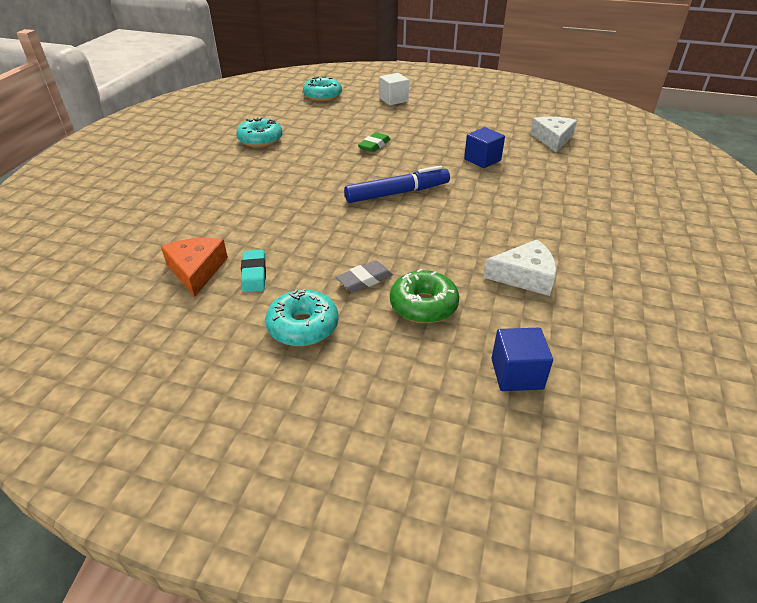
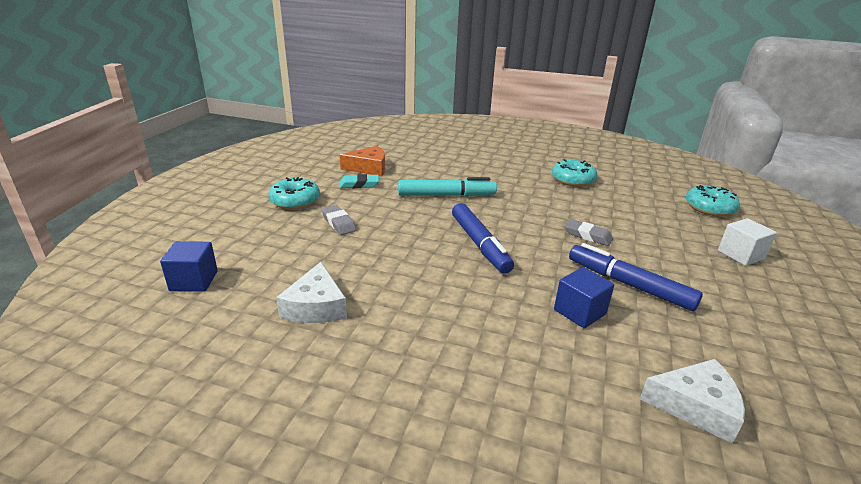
camera: 90 degrees right, 10 degrees down
(292, 209) = (446, 195): none -> turquoise marker
(374, 145) = (587, 236): green eraser -> grey eraser
(423, 305) = (296, 246): green donut -> none
(442, 140) = (629, 284): none -> blue marker

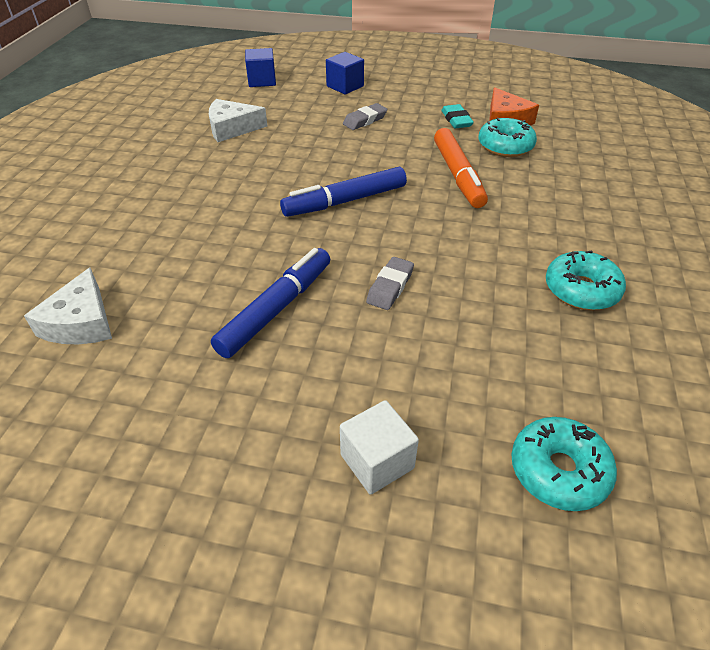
camera: 85 degrees right, 15 degrees up
(295, 201) = (401, 94): turquoise donut -> turquoise donut (505, 146)
(446, 195) = (458, 175): turquoise marker -> orange marker
(579, 312) = (223, 264): blue cube -> blue cube (345, 86)

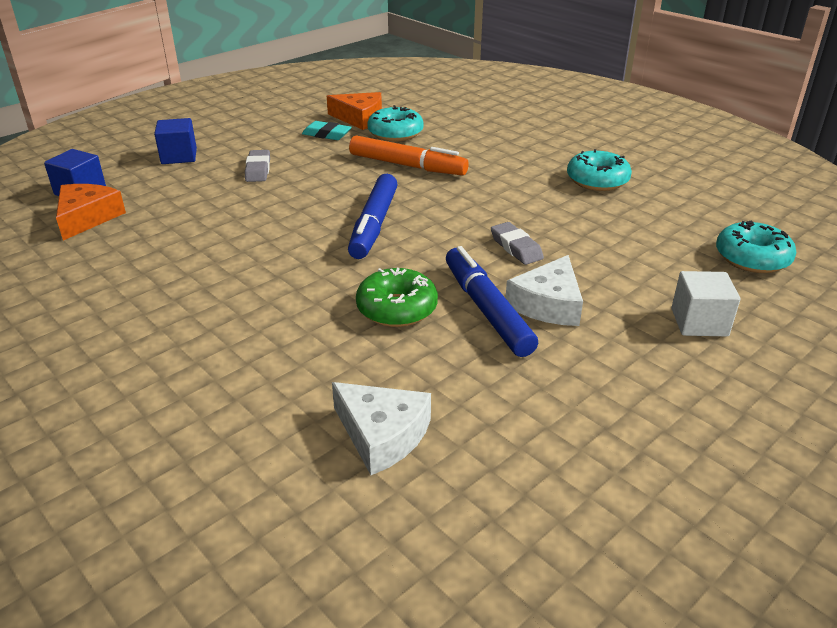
camera: 55 degrees left, 10 degrees down
(232, 128) = (149, 239): white cheese -> white cheese (548, 304)
(234, 98) = (87, 218): none -> orange cheese
(238, 263) = (397, 308): none -> green donut

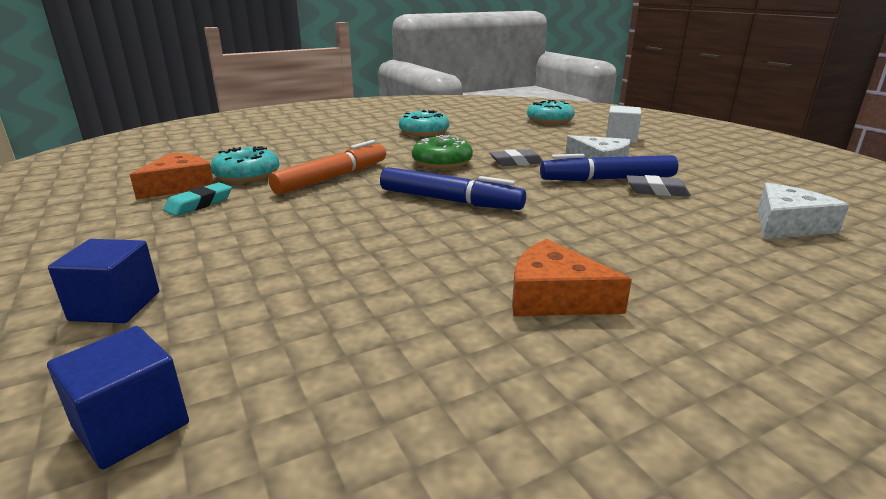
camera: 75 degrees left, 10 degrees down
(87, 218) = (273, 408): orange cheese -> orange cheese (555, 297)
(258, 170) = (251, 247): grey eraser -> grey eraser (656, 191)
(397, 308) = (606, 205): green donut -> green donut (442, 163)

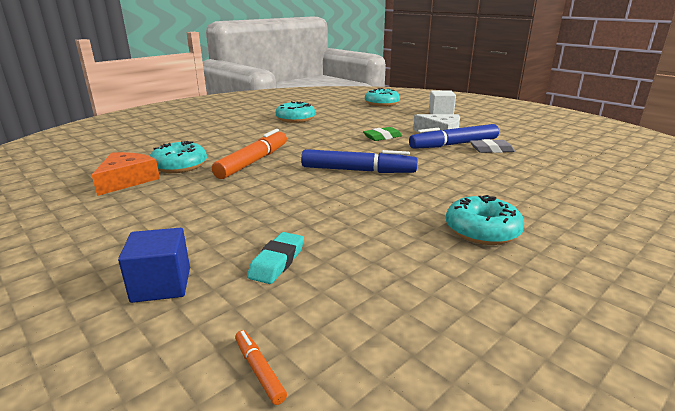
camera: 15 degrees left, 0 degrees up
(131, 425) = (259, 370): blue cube -> orange marker
(199, 204) = (159, 194): turquoise eraser -> turquoise eraser (277, 262)
(442, 163) = (329, 142): green donut -> none
(516, 162) = (382, 137): grey eraser -> green eraser
(555, 297) = (482, 231): orange cheese -> turquoise donut
(787, 225) = (584, 165): white cheese -> none

